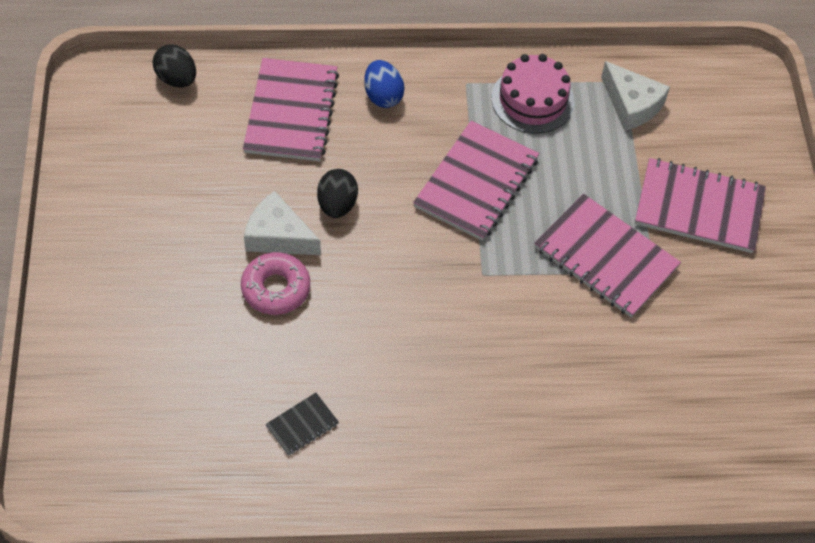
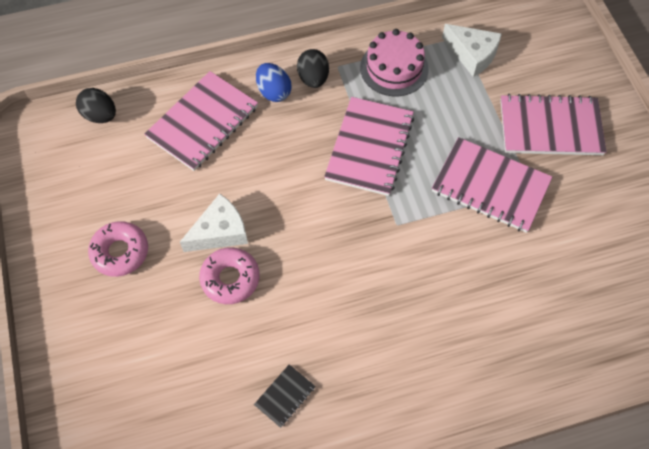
camera: 10 degrees left, 5 degrees up
(161, 232) = (120, 252): none -> pink donut
(278, 236) = (220, 232): white cheese -> white cheese turned 135 degrees clockwise
(291, 112) = (203, 122): pink notebook -> pink notebook turned 45 degrees clockwise
(337, 205) = (261, 193): black egg -> black egg (313, 78)

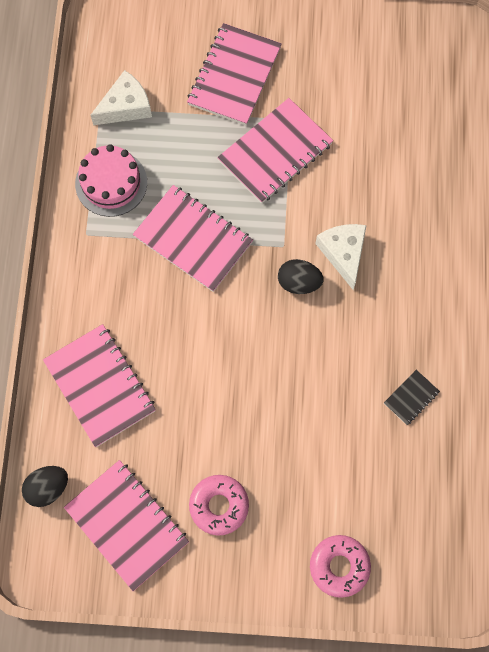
camera: 70 degrees left, 10 degrees up
(83, 184) = (127, 525): none -> pink notebook
(220, 232) = (232, 405): white cheese -> white cheese (343, 253)
(230, 279) = (284, 410): pink donut -> pink donut (339, 566)
(274, 92) = (91, 305): blue egg -> none
(285, 396) = (411, 397): black notebook -> black notebook turned 75 degrees clockwise
(313, 78) = (91, 262): black egg -> black egg (299, 282)

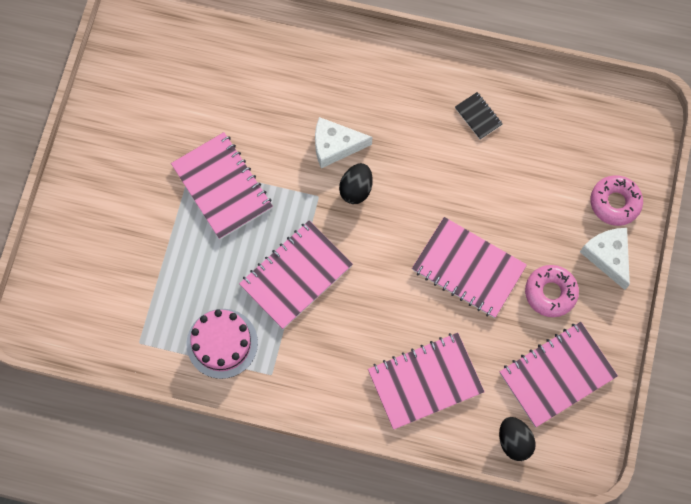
camera: 80 degrees left, 0 degrees up
(126, 106) = (142, 318): white cheese -> white cheese (608, 256)
(234, 76) = (133, 210): pink notebook -> pink notebook (468, 268)

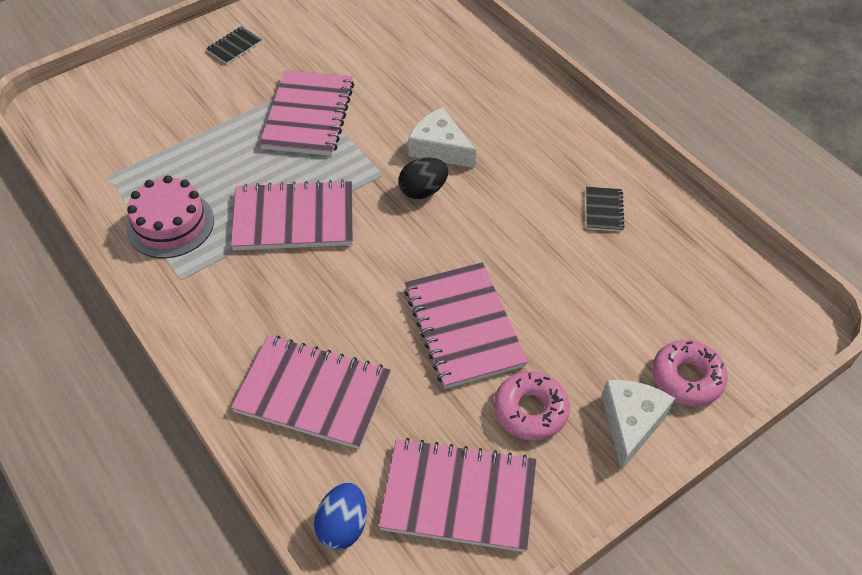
camera: 40 degrees right, 20 degrees down
(106, 167) = (234, 46): none -> black notebook
(514, 441) = (343, 526): black egg -> blue egg

